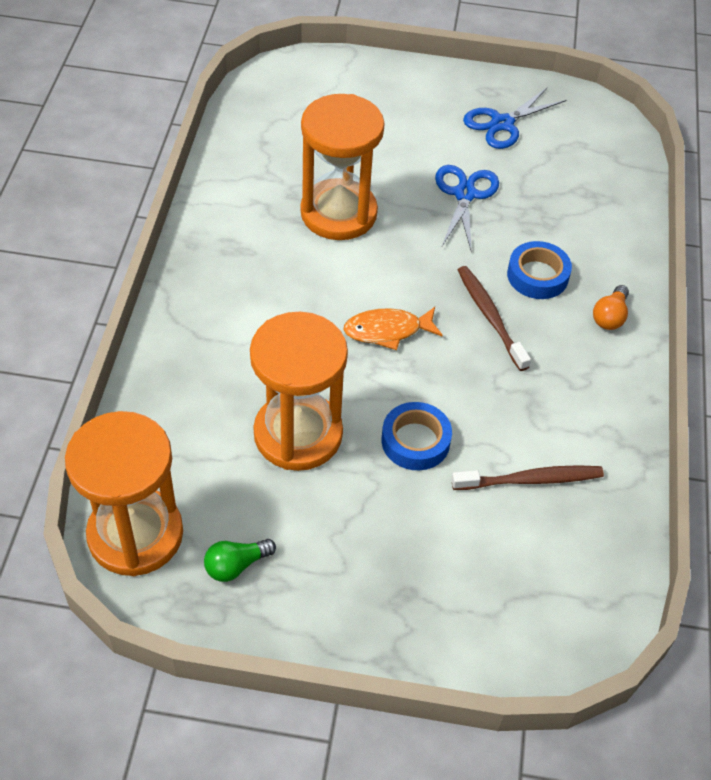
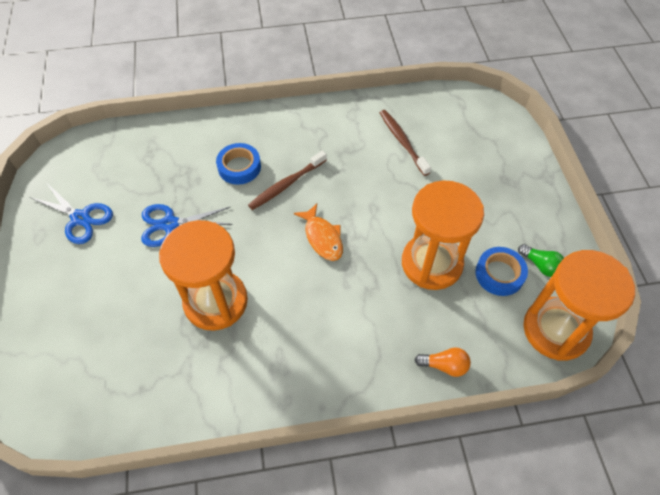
camera: 105 degrees left, 5 degrees up
(415, 441) = (404, 200): blue tape -> blue tape (499, 274)
(610, 316) = (262, 126): orange light bulb -> orange light bulb (444, 365)

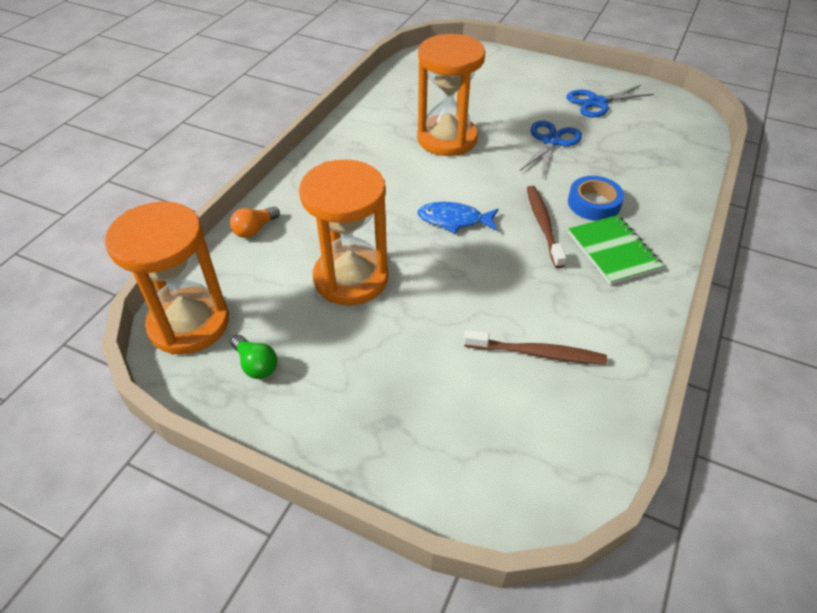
camera: 125 degrees right, 10 degrees down
(285, 140) = (613, 251): none -> green notebook
(322, 237) = (454, 220): orange fish -> blue fish
(499, 274) = (285, 322): blue tape -> none
(540, 265) = (256, 365): green light bulb -> green light bulb turned 120 degrees counterclockwise

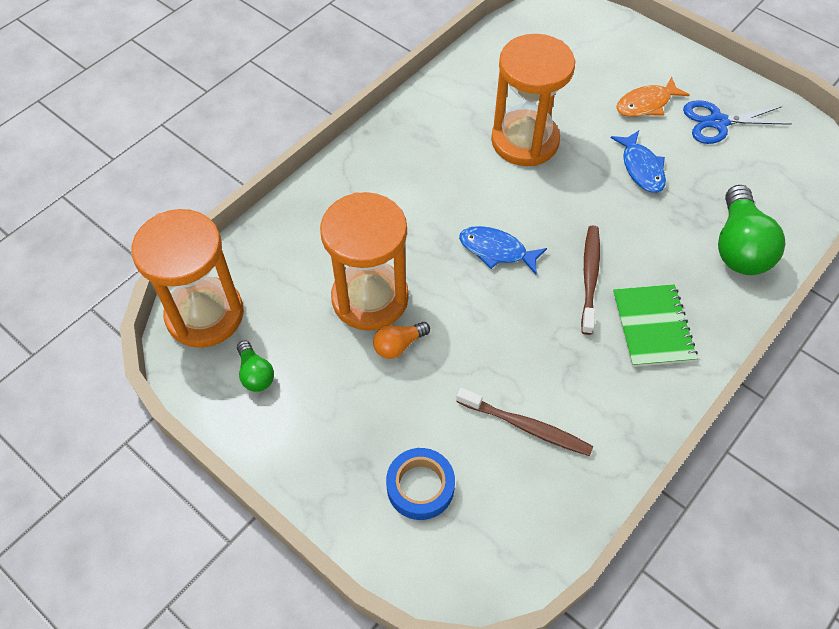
camera: 15 degrees right, 10 degrees up
(255, 229) = (291, 218): orange light bulb -> orange light bulb (398, 345)
(536, 99) = (646, 104): none -> orange fish
(551, 141) = (641, 168): blue scissors -> blue fish
(593, 203) = (656, 261): blue tape -> blue tape (420, 486)
(655, 181) = (739, 246): none -> green light bulb

